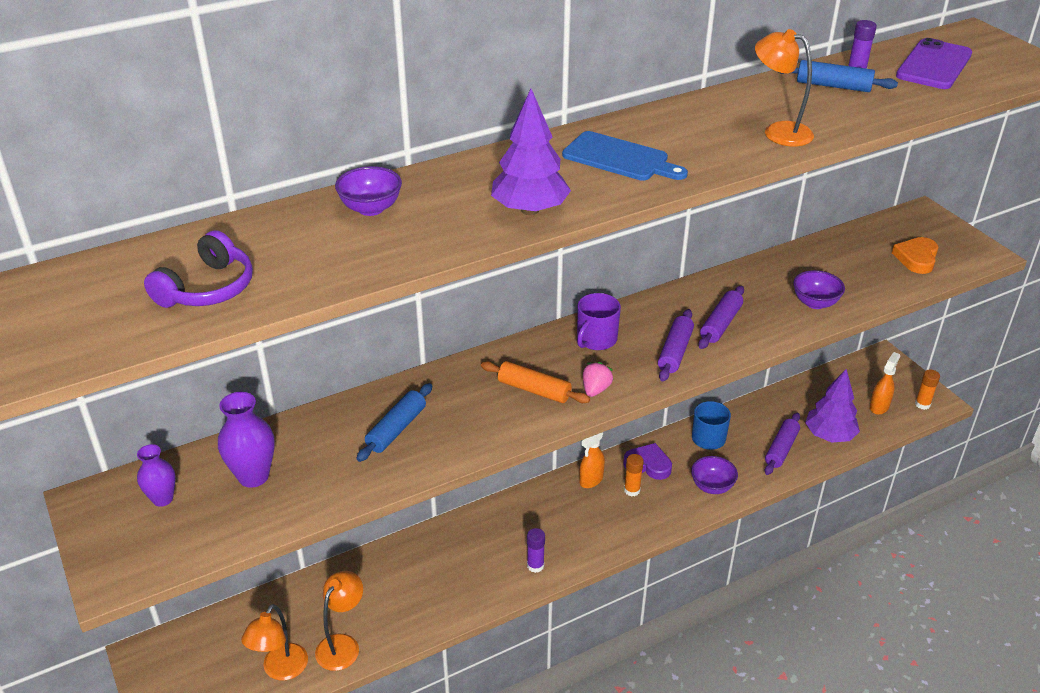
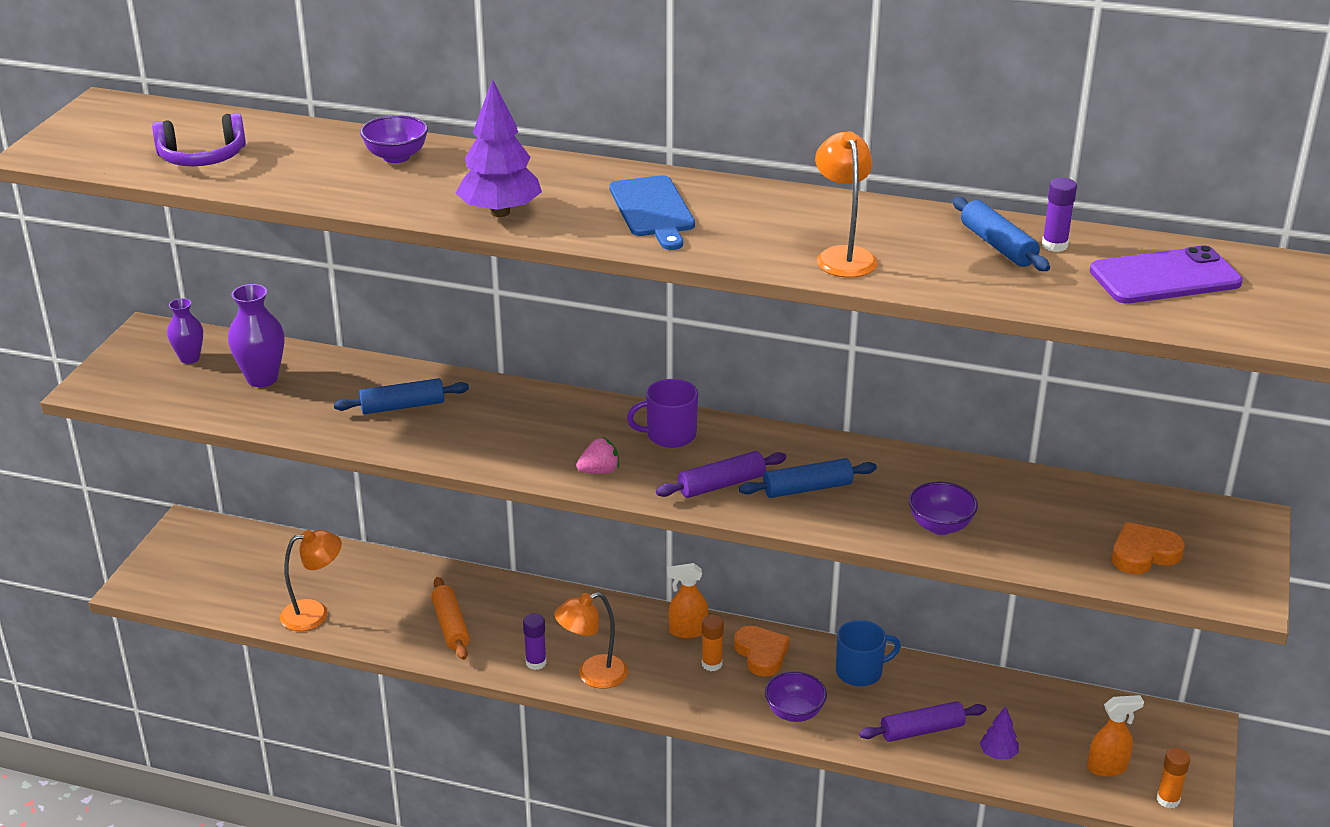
camera: 45 degrees right, 5 degrees down
(281, 670) = (252, 600): orange lamp -> orange lamp (593, 675)
(534, 390) = (550, 441): orange rolling pin -> orange rolling pin (451, 625)
(648, 464) = (761, 654): purple heart -> orange heart
(721, 324) = (807, 488): purple rolling pin -> blue rolling pin
(829, 435) = (998, 754): purple tree -> purple tree, size x0.52

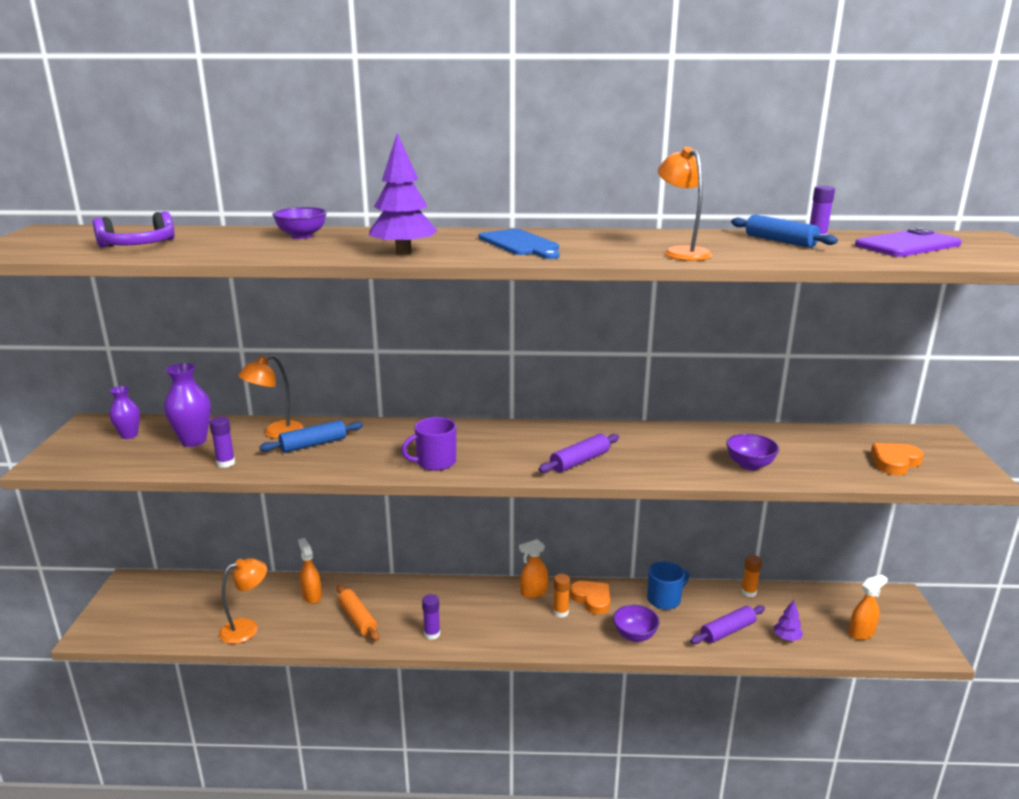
camera: 15 degrees left, 10 degrees down
(292, 419) = (226, 463): none -> purple glue stick
(403, 585) = (312, 596): none -> orange spray bottle
(593, 675) = (478, 635): orange lamp -> orange lamp (276, 433)
(599, 471) = (485, 465): pink strawberry -> none
(669, 435) = (524, 437): purple mug -> purple mug (435, 462)
(807, 488) = (642, 455): blue rolling pin -> none
(1168, 800) = (913, 647): orange glue stick -> orange glue stick (748, 592)

